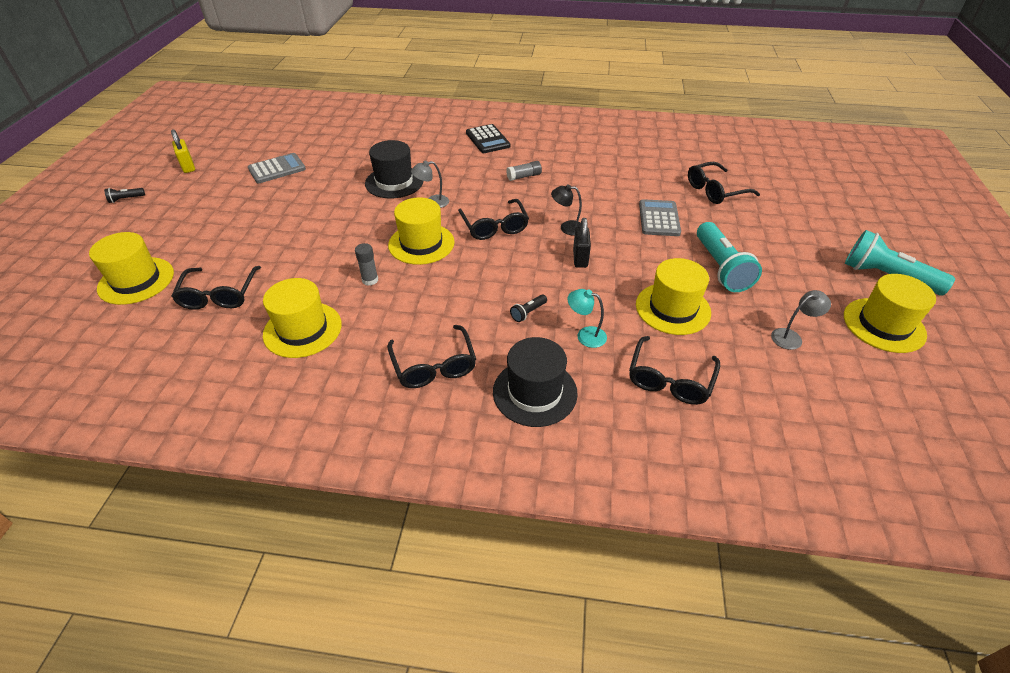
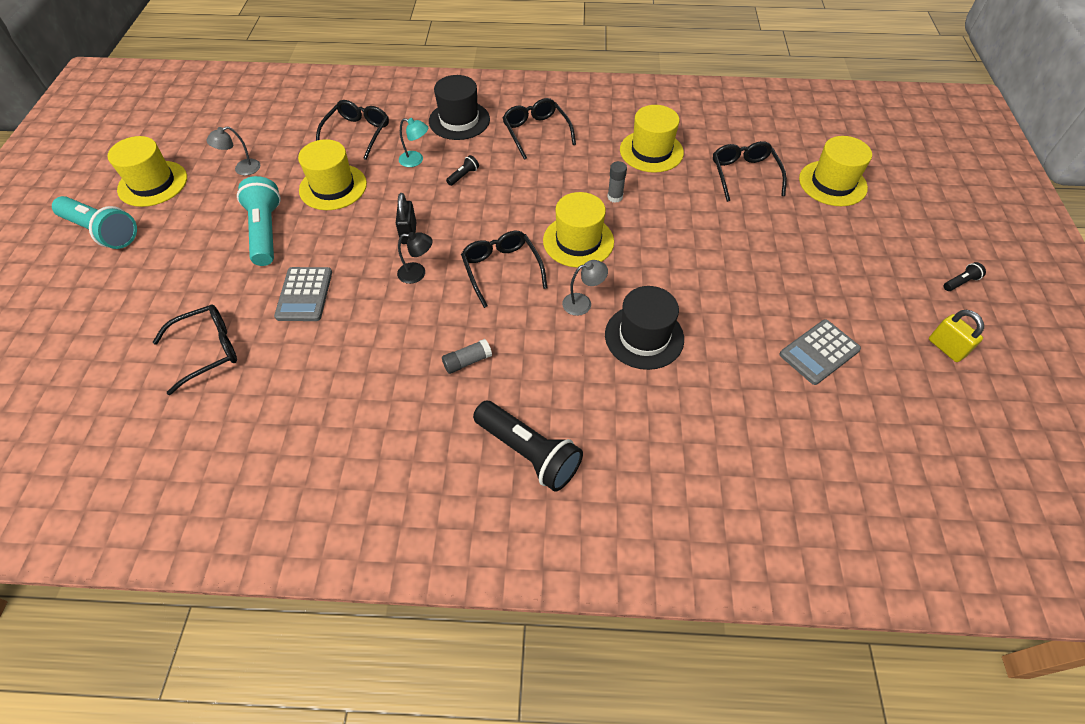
camera: 175 degrees right, 10 degrees up
(487, 139) = (528, 453): black calculator -> black flashlight

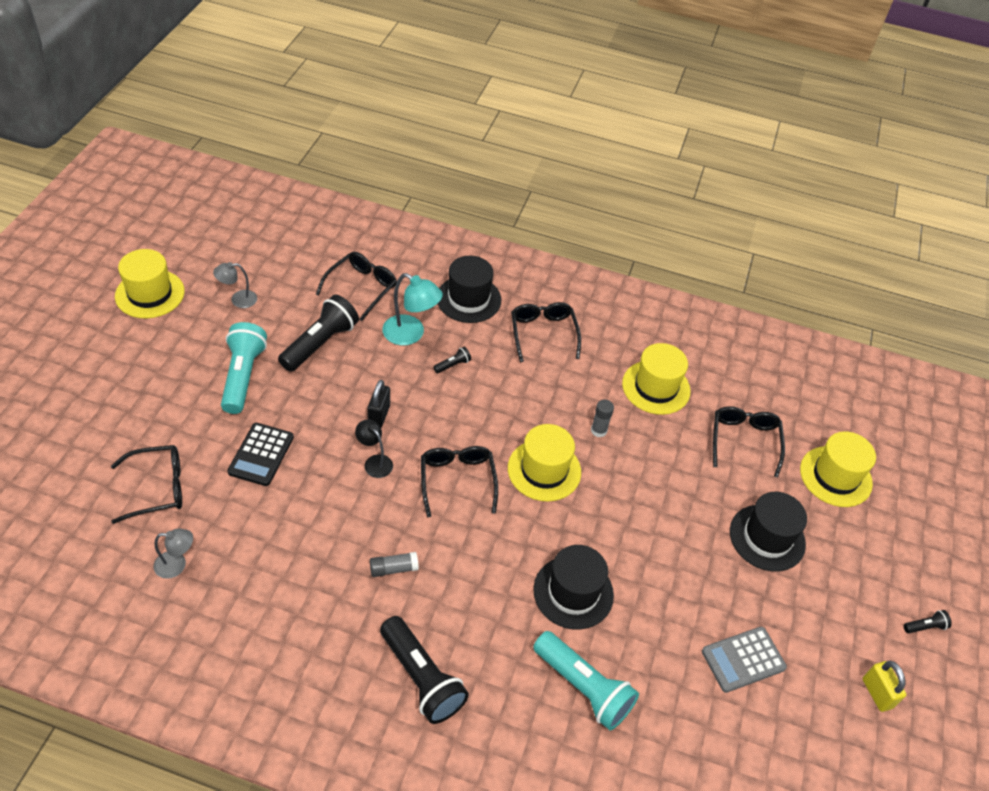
camera: 10 degrees right, 5 degrees down
(102, 232) = (91, 335): turquoise flashlight -> turquoise flashlight (583, 687)
(304, 294) = (261, 454): grey calculator -> black calculator
(333, 187) = (320, 343): yellow hat -> black flashlight
(416, 160) = (411, 334): turquoise lamp -> turquoise lamp, size x1.62
(417, 273) = (374, 462): black lamp -> black lamp turned 150 degrees counterclockwise
(583, 303) = (525, 539): grey lamp -> grey lamp (177, 565)
(796, 246) = (767, 537): none -> black hat

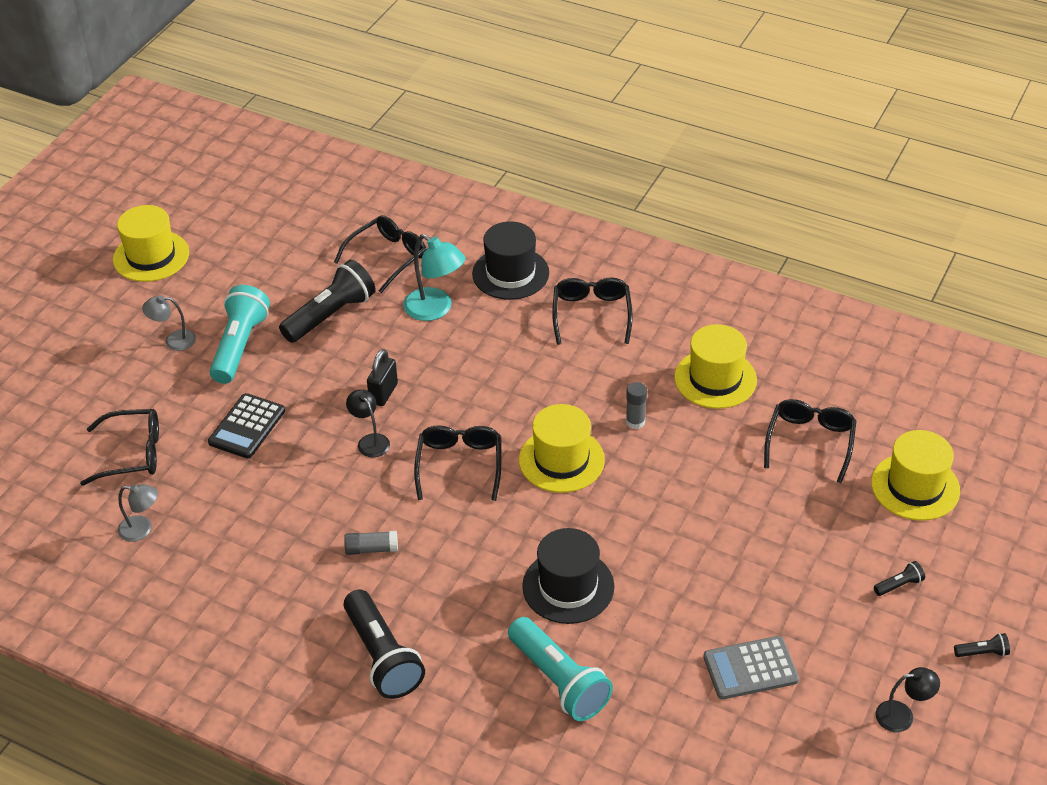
camera: 15 degrees right, 5 degrees down
(238, 299) = (246, 265): grey lamp -> grey lamp (173, 341)
(453, 365) = (478, 344): black flashlight -> black flashlight (899, 585)
(767, 537) = (811, 546): black hat -> none
(877, 693) = (902, 715): yellow padlock -> black lamp

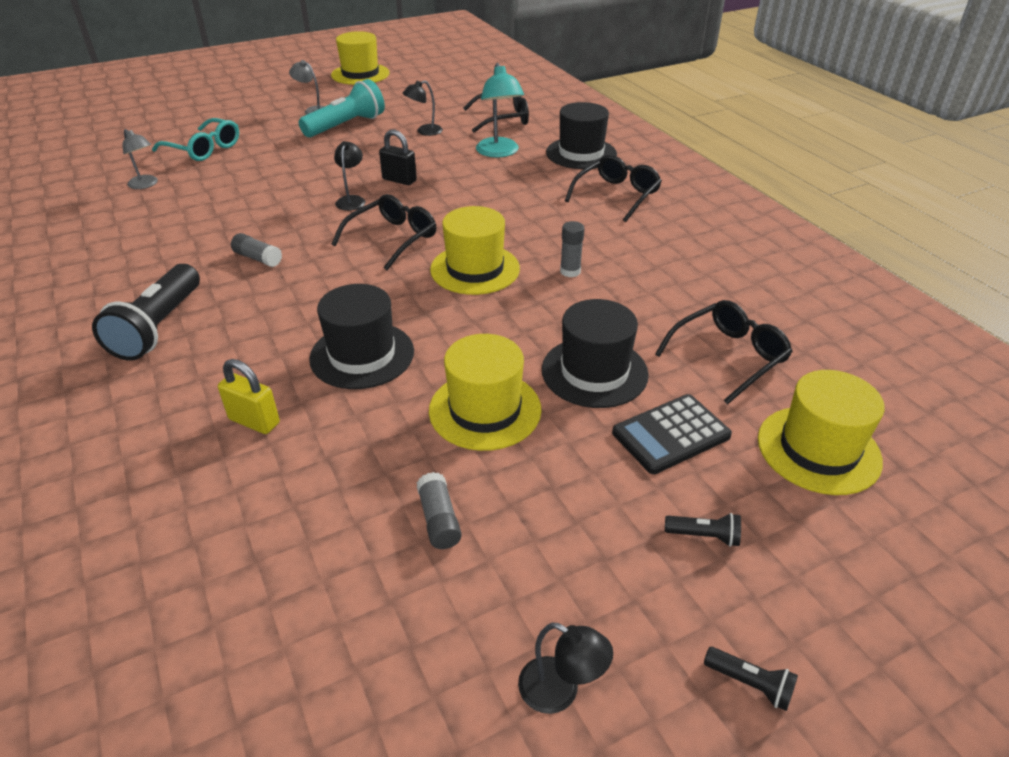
camera: 35 degrees right, 5 degrees down
(132, 454) = (204, 149): black glasses -> turquoise glasses
(247, 427) = (288, 162): black calculator -> black calculator (671, 434)
(331, 315) = (424, 131): black flashlight -> black lamp
(383, 393) = (399, 180): black padlock -> black padlock turned 60 degrees clockwise
(559, 680) = (254, 421): turquoise flashlight -> yellow padlock
(715, 379) = (680, 273): yellow hat -> yellow hat (485, 410)
(738, 506) = (594, 372): none -> black hat
(750, 668) = (439, 520): grey calculator -> grey glue stick

